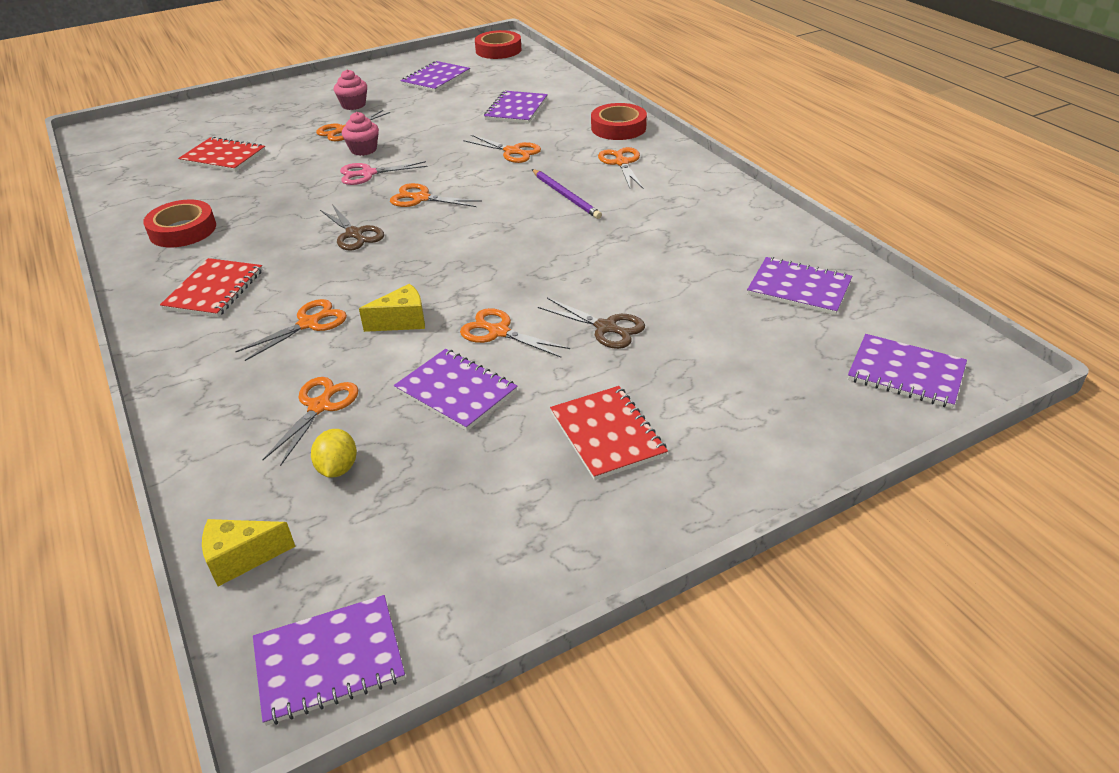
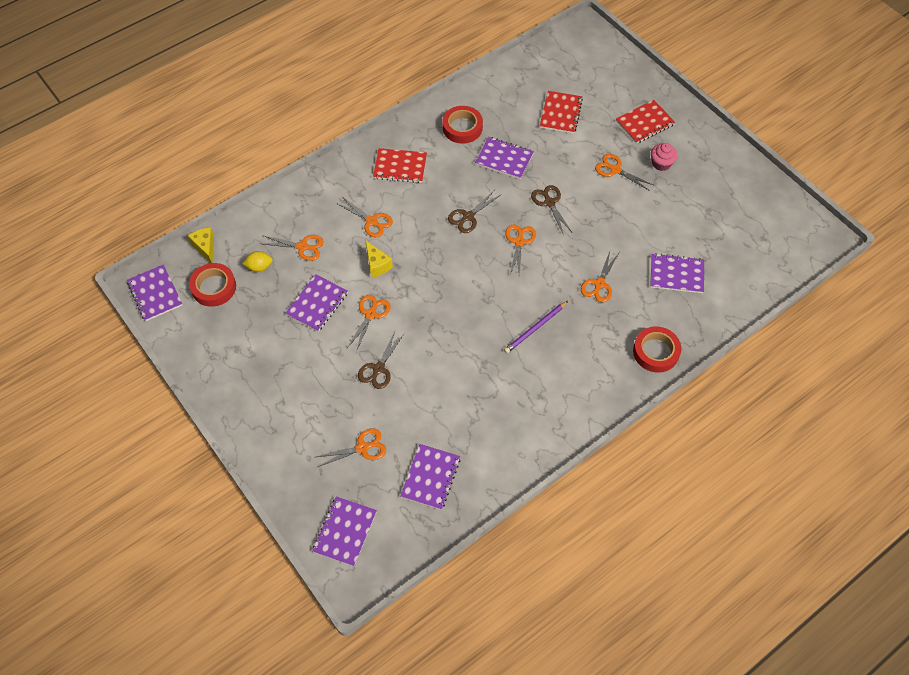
camera: 80 degrees right, 20 degrees up
(363, 150) = (586, 190): pink cupcake -> none
(368, 174) = (549, 203): pink scissors -> brown scissors
(436, 78) = (726, 206): purple notebook -> purple notebook (504, 159)
(498, 50) = (804, 239): red tape -> red tape (214, 287)
(607, 434) = (286, 378): red notebook -> red notebook (644, 123)
(622, 163) = (593, 359): orange scissors -> orange scissors (362, 448)

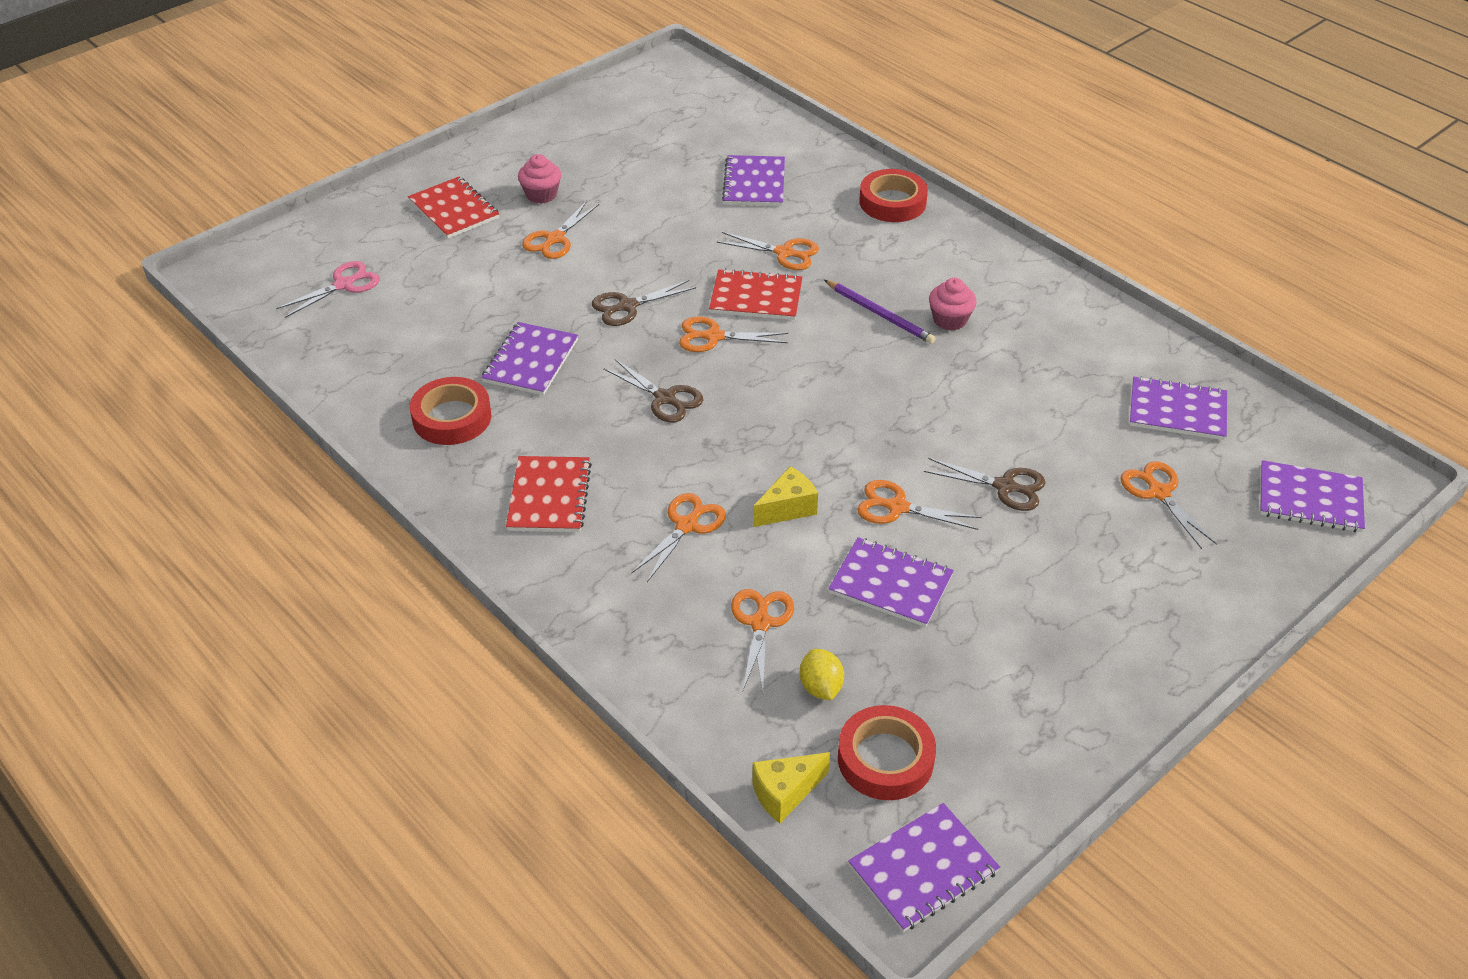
camera: 95 degrees left, 15 degrees down
(527, 366) = (950, 320): none -> pink cupcake
(560, 113) = (425, 299): red notebook -> red notebook (756, 297)
(574, 79) = (343, 285): none -> pink scissors

